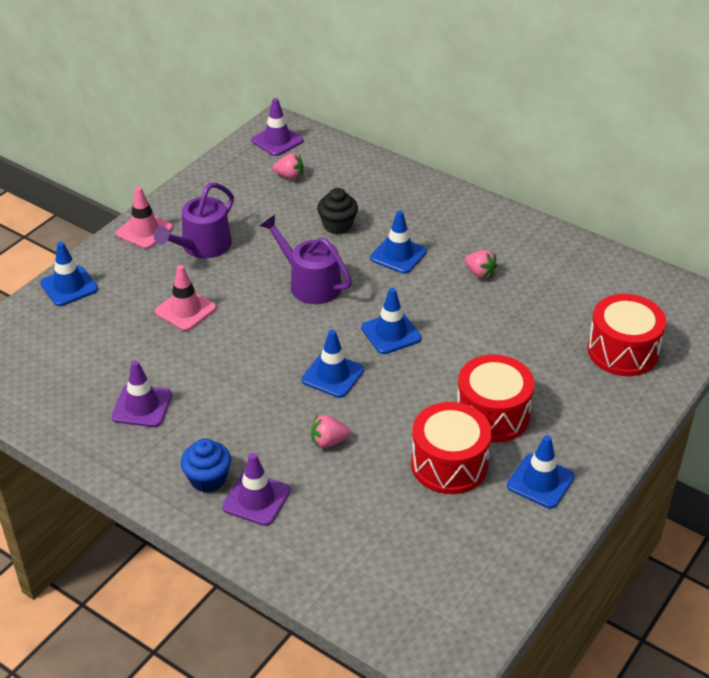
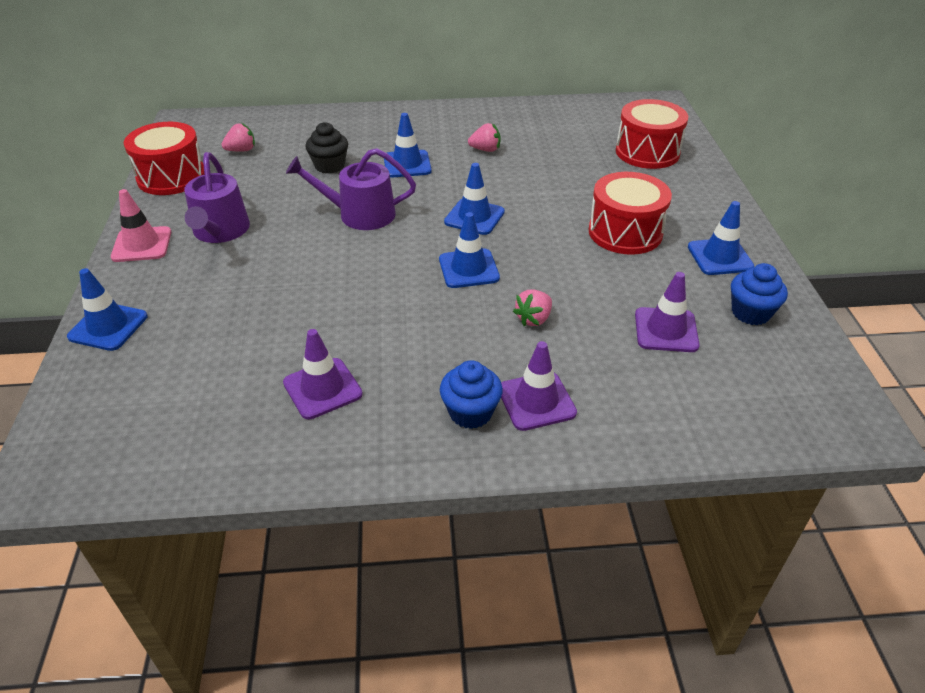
camera: 40 degrees left, 0 degrees up
(185, 310) = (266, 287): pink traffic cone -> none
(277, 140) = (197, 131): purple traffic cone -> purple traffic cone (666, 330)
(449, 464) = (645, 282): red drum -> red drum (171, 177)
(495, 538) = (750, 313): none -> blue cupcake

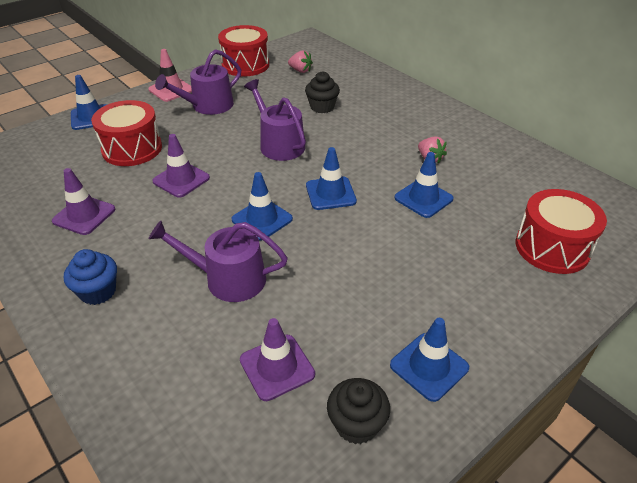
camera: 55 degrees right, 0 degrees up
(407, 164) = (363, 134): blue traffic cone -> blue traffic cone (423, 198)
(533, 319) = (228, 279): pink strawberry -> purple watering can
(536, 401) = (130, 321): purple traffic cone -> purple traffic cone (181, 179)
(625, 232) = (399, 284): red drum -> red drum (132, 149)
(750, 313) = (356, 424): blue cupcake -> black cupcake

